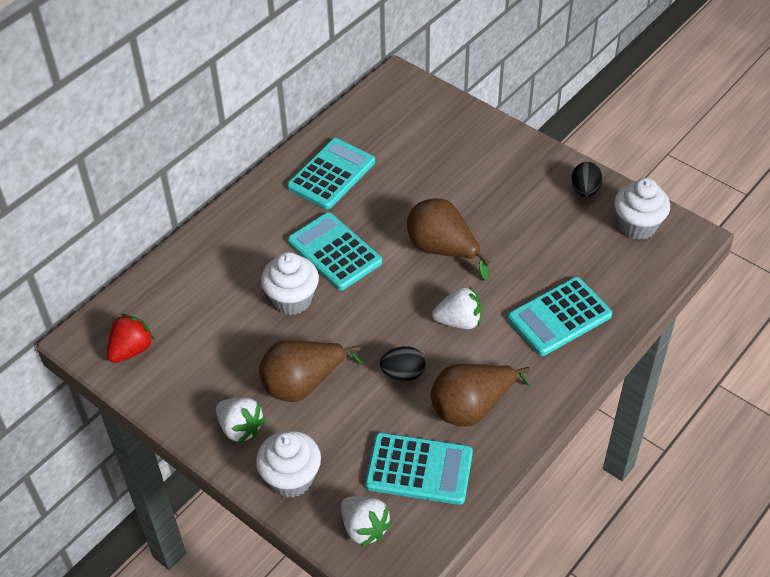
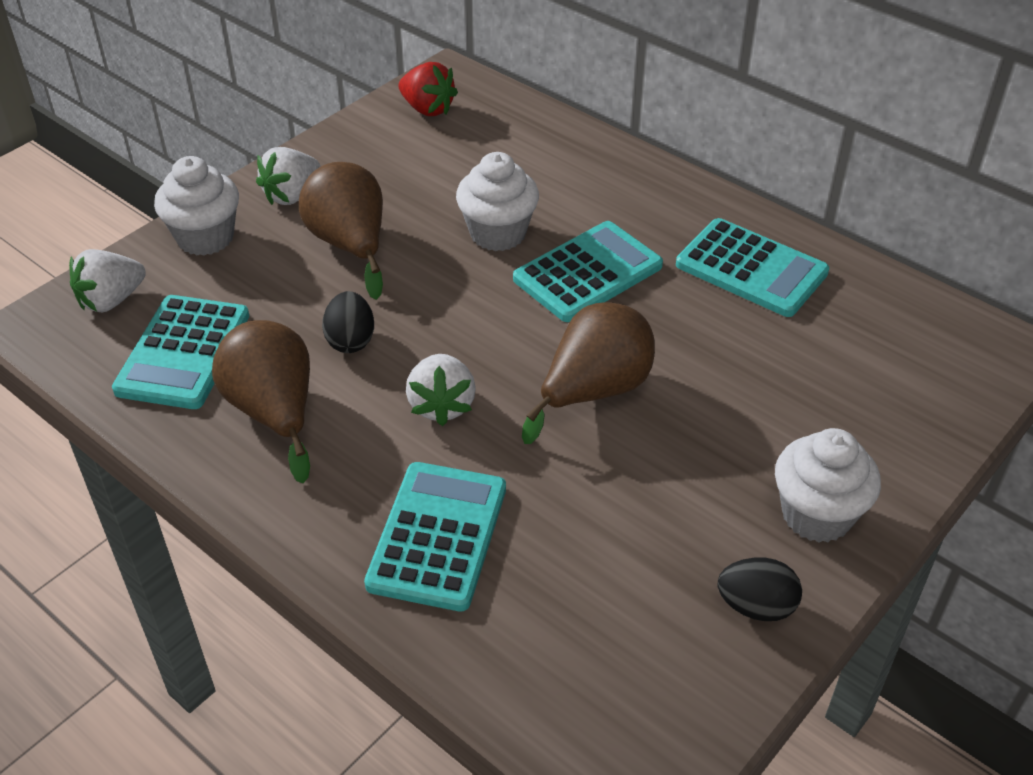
camera: 90 degrees right, 5 degrees down
(559, 317) = (437, 536): turquoise calculator -> turquoise calculator turned 45 degrees clockwise
(637, 226) = (663, 687): white cupcake -> white cupcake (816, 515)

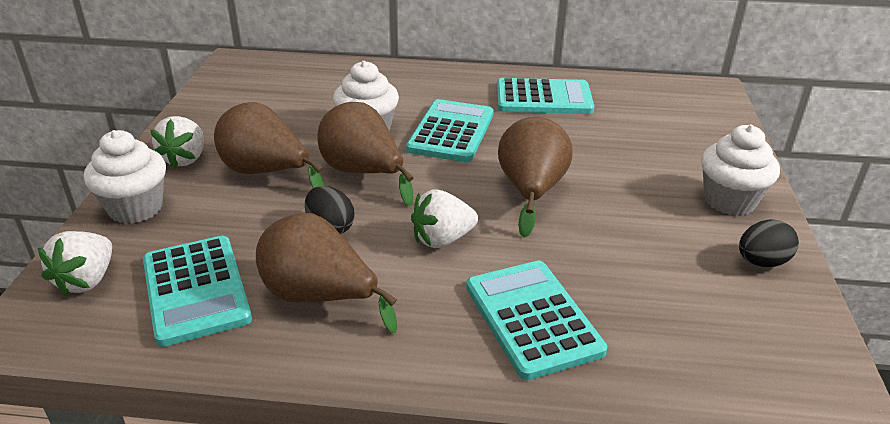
camera: 35 degrees left, 10 degrees down
(427, 109) = (240, 82): red strawberry -> none
(442, 287) = (363, 173): none -> brown pear
(442, 405) = (442, 239): white strawberry -> white strawberry turned 105 degrees clockwise

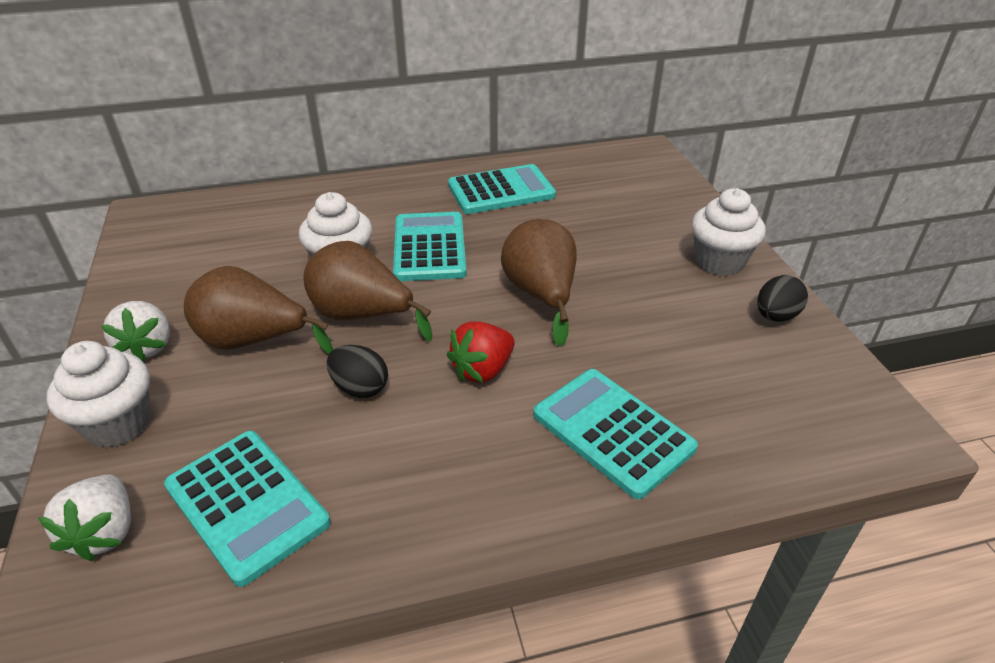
camera: 20 degrees left, 5 degrees up
(319, 297) = (390, 471): brown pear -> none
(442, 239) = (482, 370): white strawberry -> red strawberry

